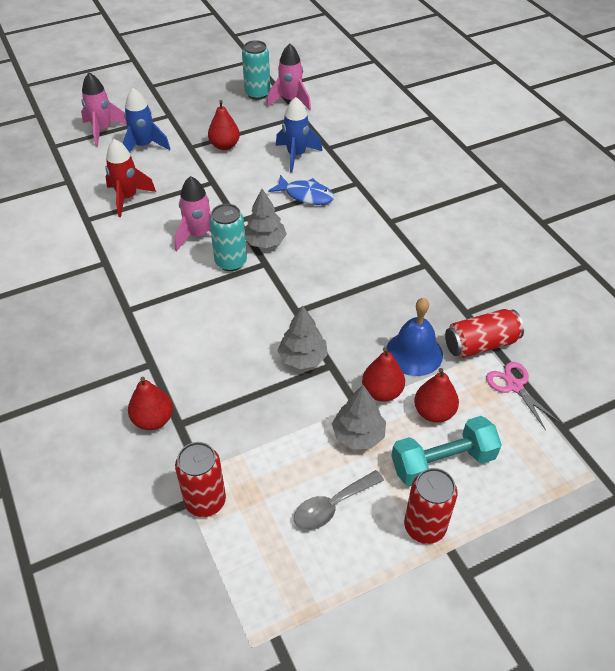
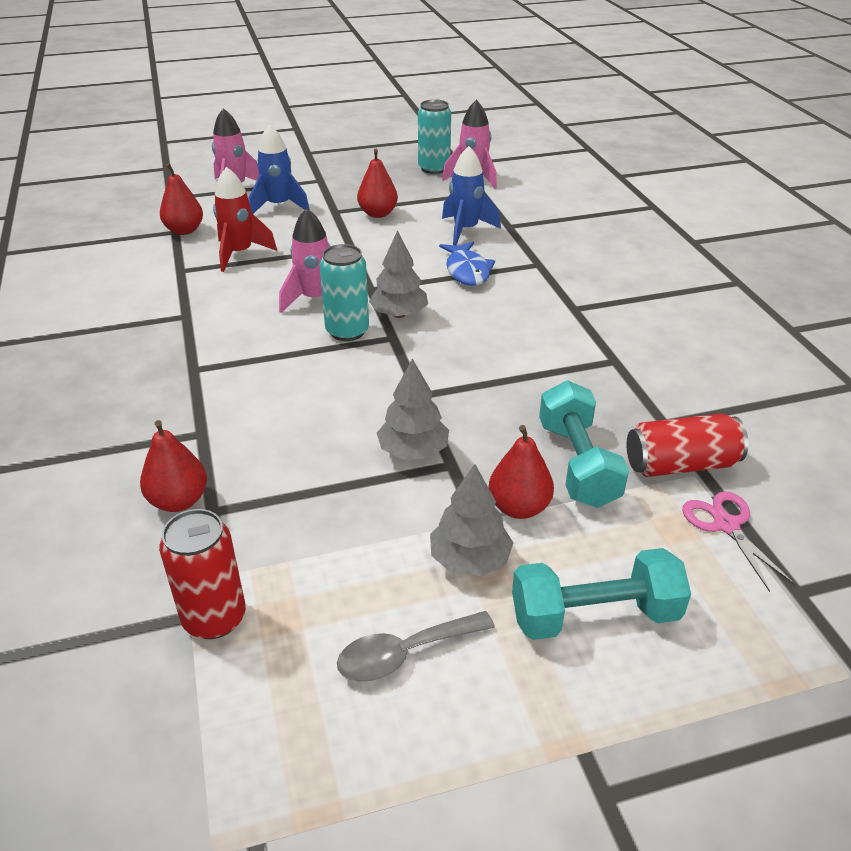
camera: 10 degrees right, 10 degrees down
(306, 195) = (467, 271): blue fish -> blue fish turned 45 degrees clockwise
(414, 353) = (577, 464): blue bell -> turquoise dumbbell
(424, 527) = (547, 708): red can -> none
(434, 412) = (593, 544): red pear -> red pear (184, 230)

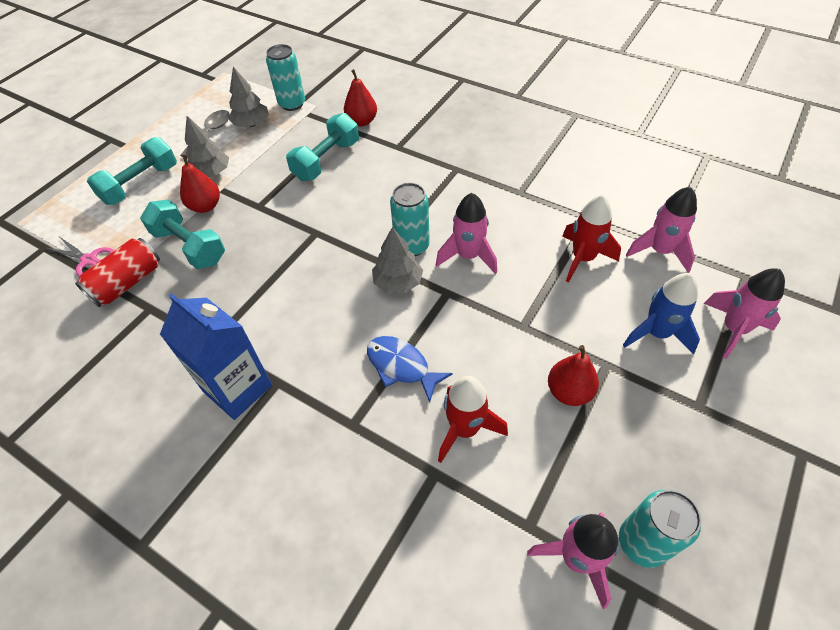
camera: 140 degrees right, 15 degrees up
(184, 230) = (659, 251): red pear -> pink rocket
(214, 618) = (292, 104): red can -> turquoise can
(302, 471) = (326, 160): none -> turquoise dumbbell
(413, 451) = (284, 200): grey tree -> grey tree (251, 124)
(465, 230) = (465, 429): blue rocket -> red rocket
(611, 320) = (238, 388): none -> blue carton

